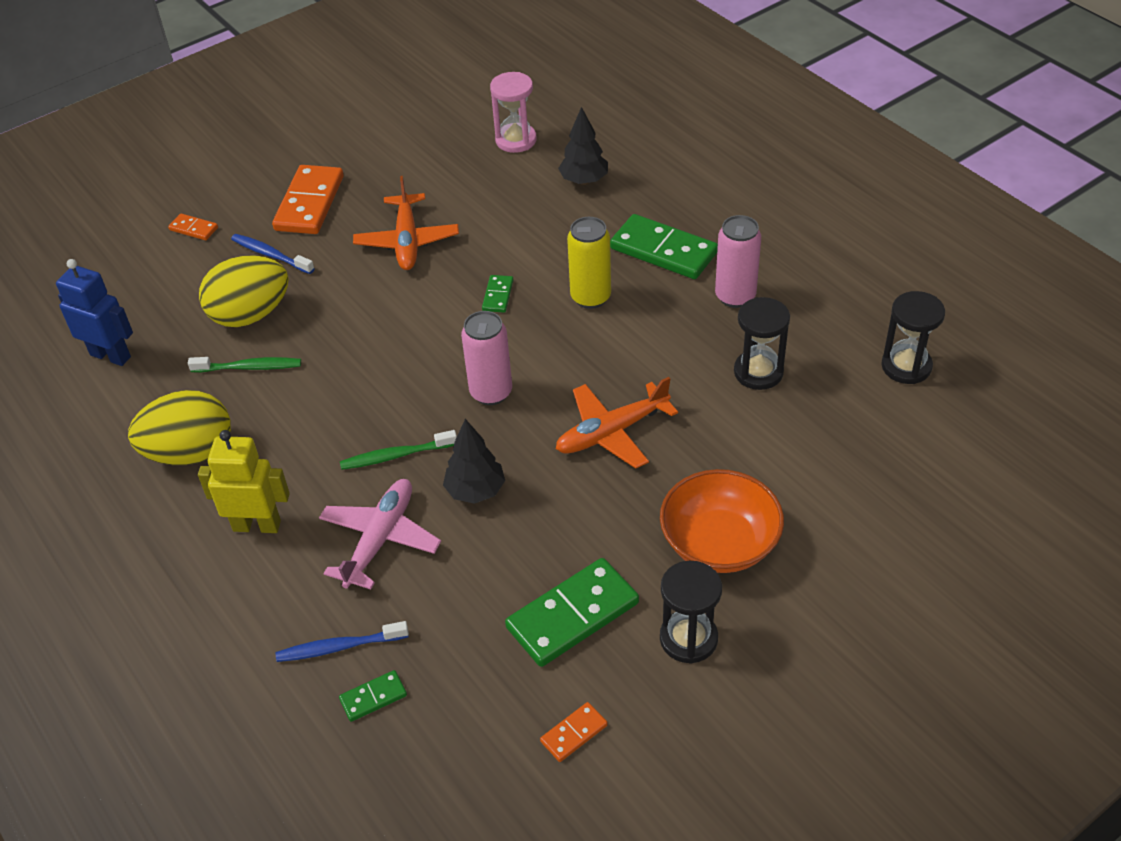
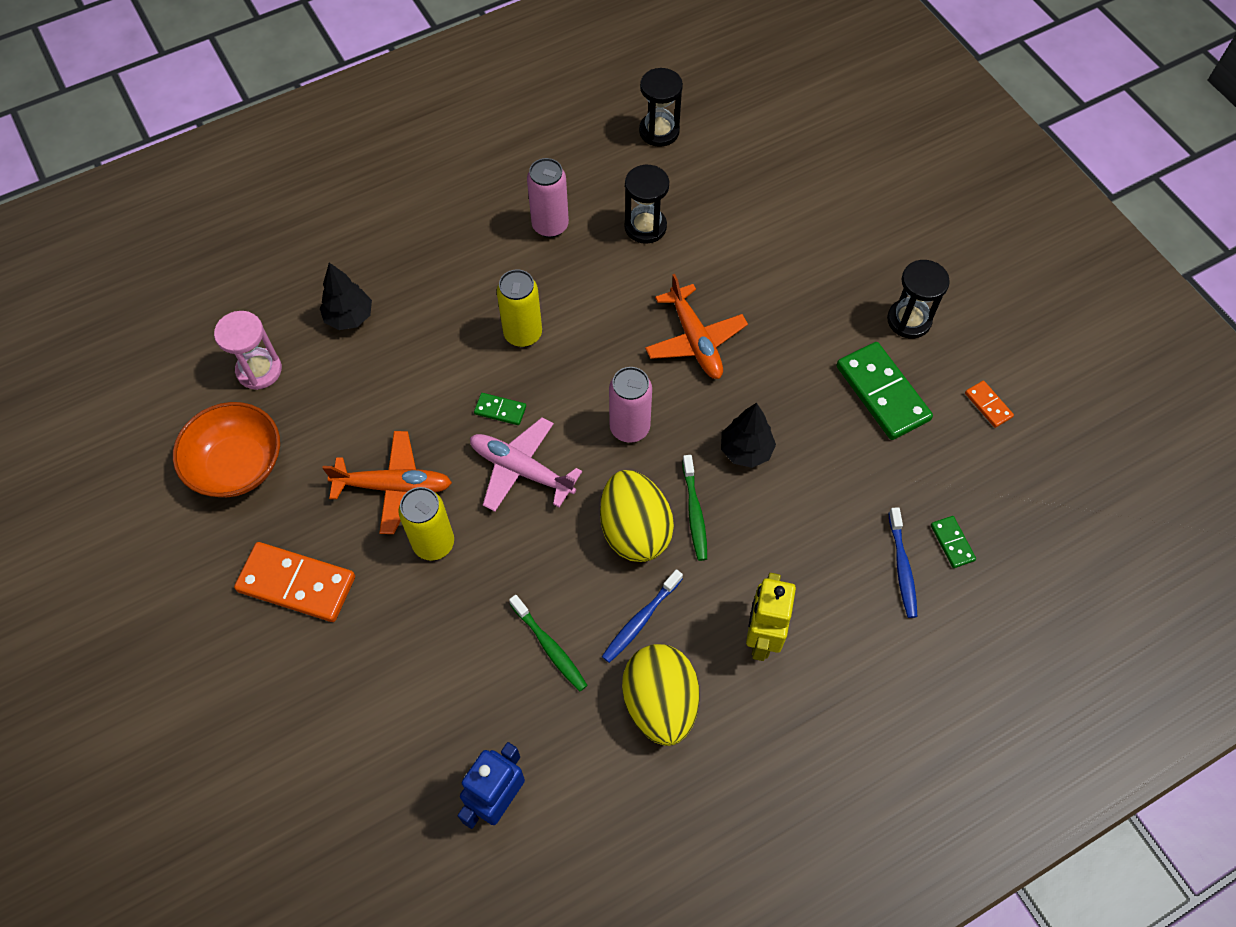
camera: 85 degrees left, 15 degrees up
(194, 229) = (301, 715): orange domino -> none
(249, 367) = (549, 647): green toothbrush -> green toothbrush turned 135 degrees clockwise
(250, 315) = (469, 647): yellow egg -> yellow egg (634, 530)
(271, 255) = (375, 626): blue toothbrush -> blue toothbrush (640, 620)
(351, 276) = (433, 543): none -> yellow can
(380, 539) = (790, 530): pink plane -> pink plane (521, 469)
(663, 251) = (475, 268): green domino -> none
(719, 543) = (822, 285): orange bowl -> orange bowl (237, 465)

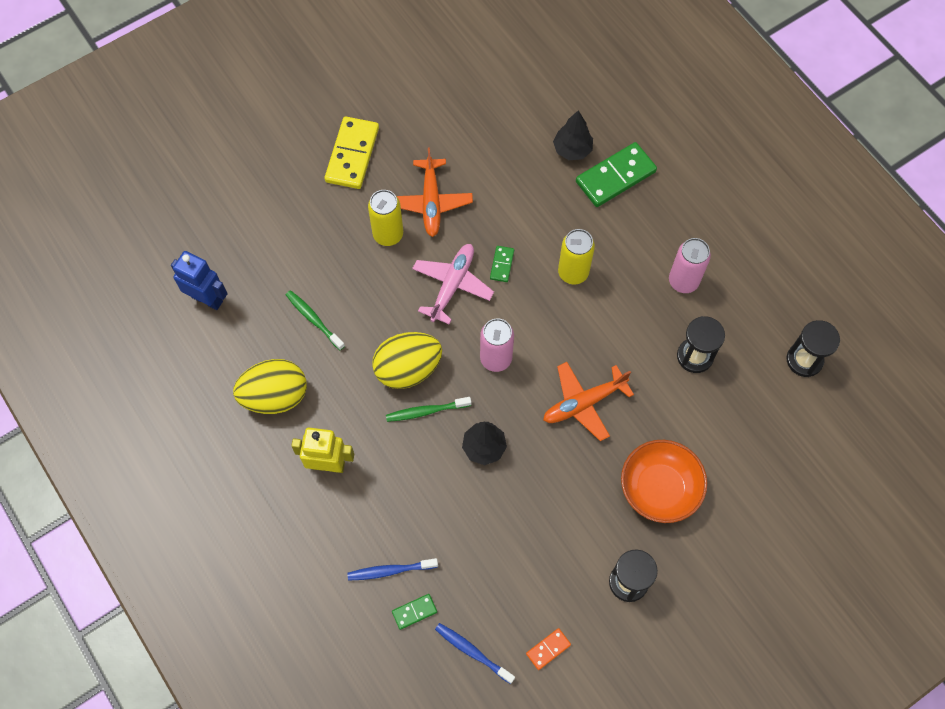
camera: 85 degrees right, 5 degrees up
(237, 465) = (439, 102): orange bowl -> orange bowl (659, 488)
(259, 370) = (518, 100): pink hourglass -> none
(296, 584) = (352, 154): orange domino -> yellow domino
(549, 647) = (313, 319): green toothbrush -> green toothbrush turned 90 degrees clockwise
(640, 620) = (337, 378): blue toothbrush -> blue toothbrush (472, 652)
(882, 393) = (550, 558): green domino -> green domino (615, 177)

